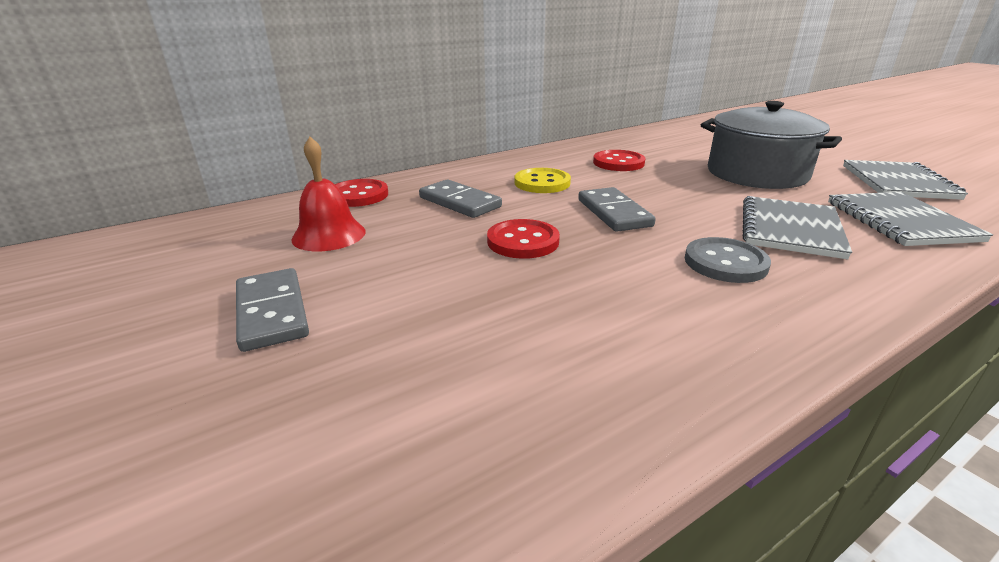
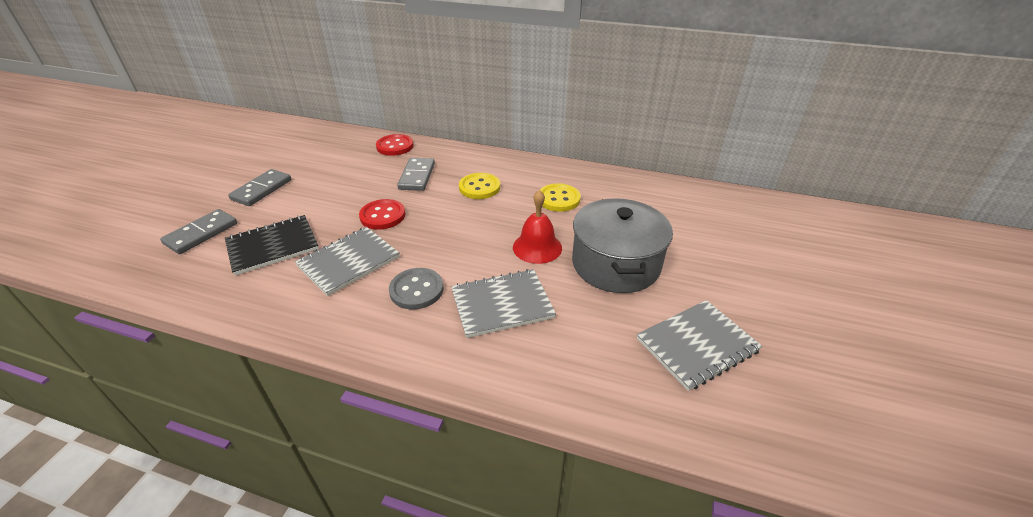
camera: 50 degrees right, 10 degrees up
(329, 235) = (340, 164): red bell -> red bell (537, 247)
(483, 341) = (273, 246): none -> black notebook
(613, 213) = (455, 229): grey domino -> grey domino (201, 233)
(618, 163) = (558, 199): red button -> yellow button
(900, 221) = (580, 356): grey notebook -> grey notebook (349, 262)

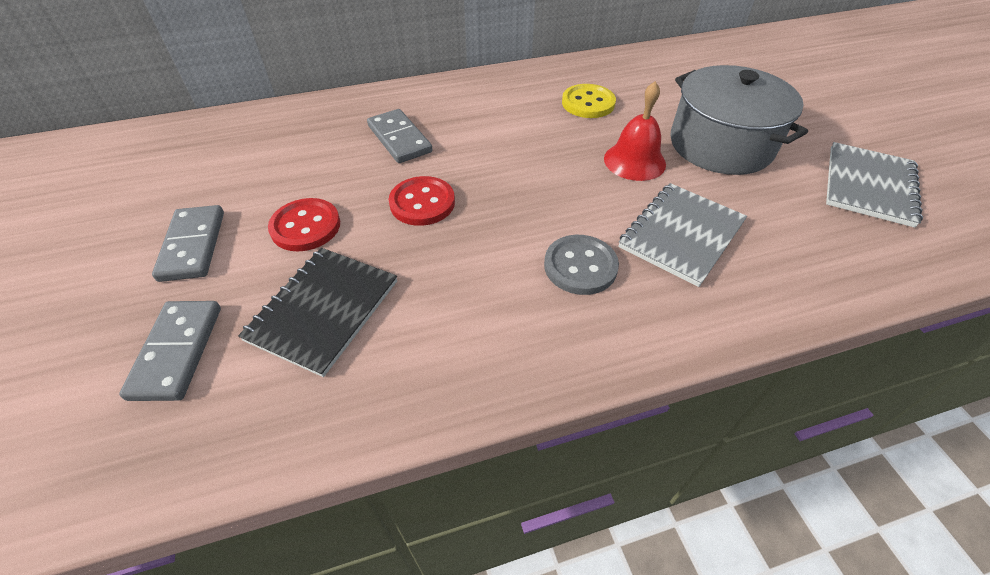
camera: 35 degrees left, 10 degrees up
(349, 262) = (458, 276): grey notebook -> none
(395, 146) = (319, 113): red button -> red button (305, 226)
(479, 187) = (491, 123): yellow button -> none

